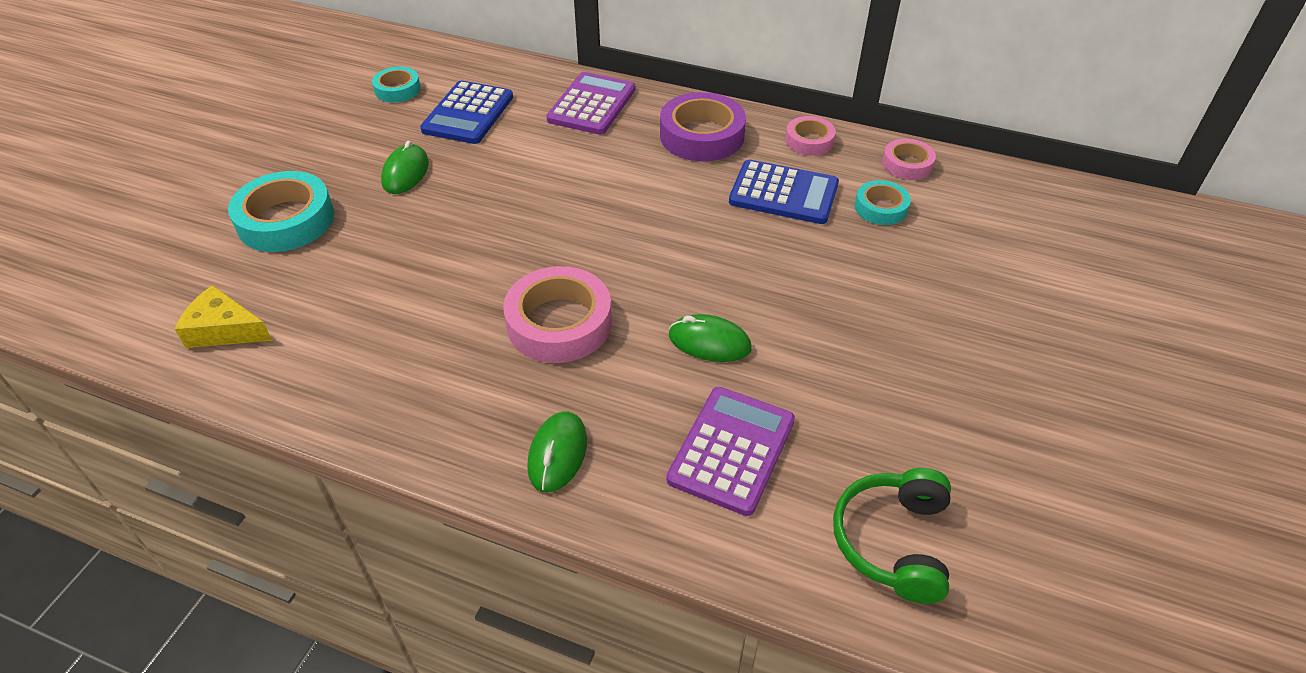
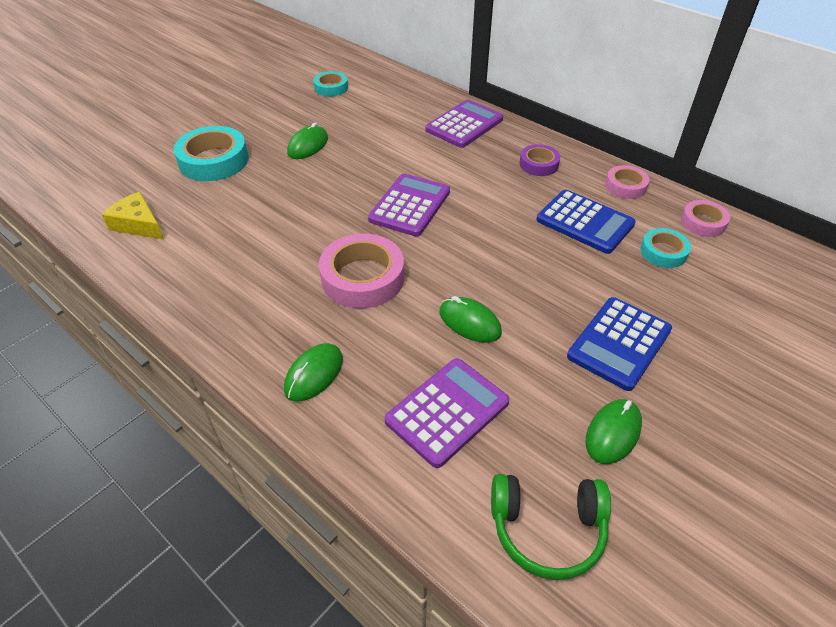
camera: 20 degrees right, 0 degrees up
(468, 114) = (371, 114): blue calculator -> blue calculator (619, 343)
(573, 220) = (410, 206): none -> purple calculator
(702, 135) = (538, 164): purple tape -> purple tape, size x0.57
(893, 541) = (547, 529): green headphones -> green headphones turned 120 degrees counterclockwise
(914, 420) = (613, 433): none -> green mouse

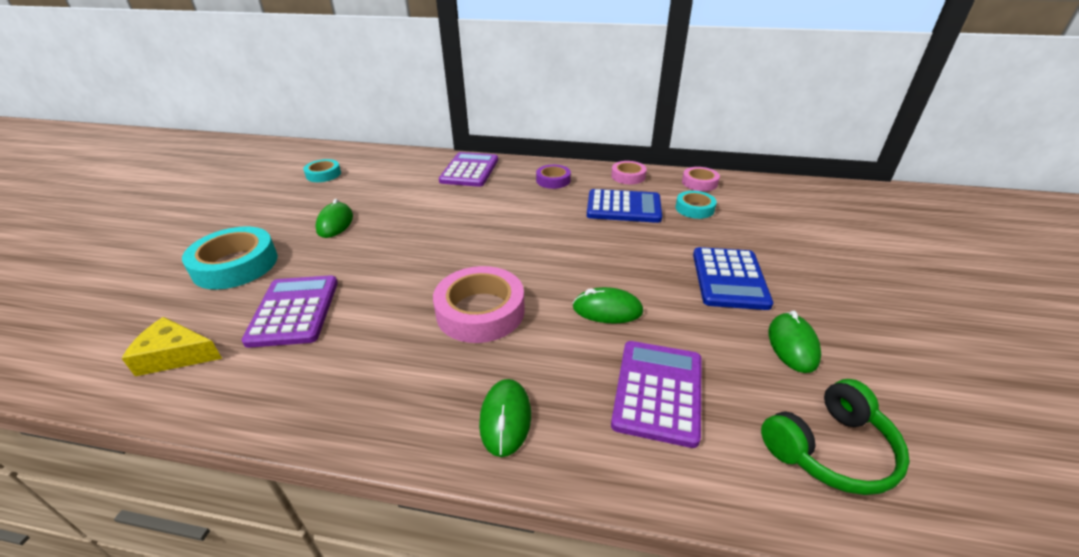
camera: 30 degrees left, 10 degrees down
(410, 206) = (474, 240): purple calculator -> purple calculator (294, 311)

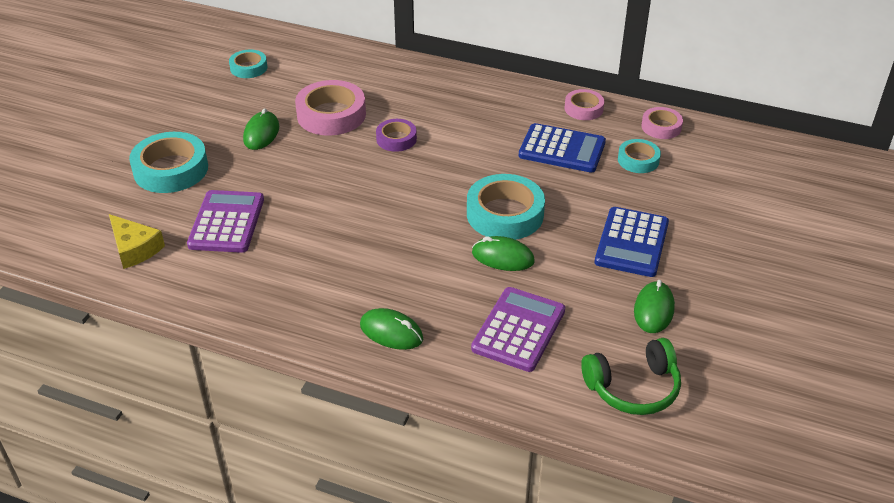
camera: 10 degrees right, 5 degrees up
(175, 355) = (134, 248): yellow cheese -> yellow cheese turned 150 degrees counterclockwise
(469, 170) = (408, 80): purple calculator -> none
(480, 311) = (388, 244): pink tape -> pink tape (331, 115)
(505, 419) = (391, 332): green mouse -> green mouse turned 75 degrees counterclockwise
(553, 180) = (497, 105): purple tape -> purple tape (396, 139)
(593, 267) = (505, 214): none -> turquoise tape

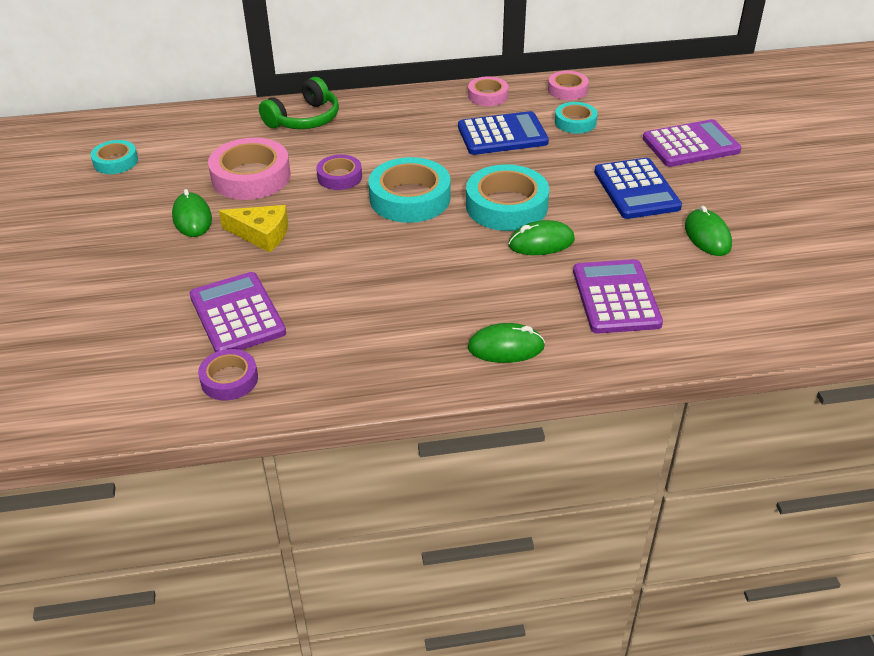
camera: 30 degrees left, 0 degrees up
(134, 248) = (156, 380): yellow cheese -> yellow cheese (261, 234)
(171, 169) = (121, 287): turquoise tape -> turquoise tape (410, 198)
(179, 269) = (229, 379): none -> purple tape
(633, 388) = (754, 304): green headphones -> green headphones (304, 119)
(726, 220) = (691, 145): none -> purple calculator

